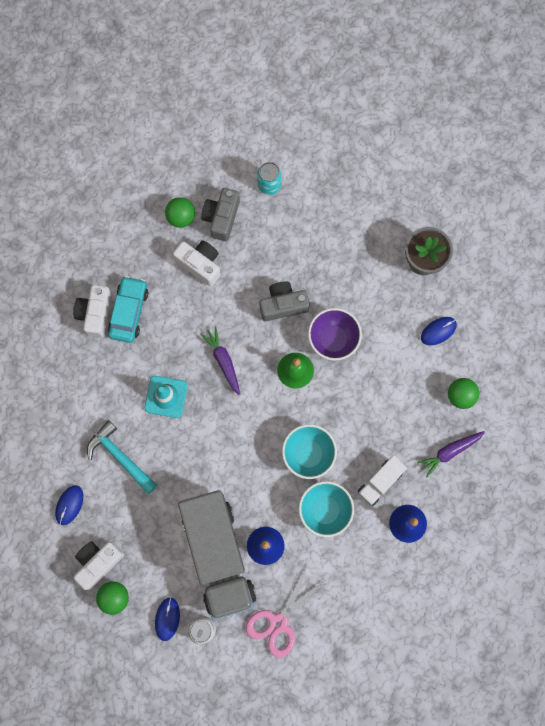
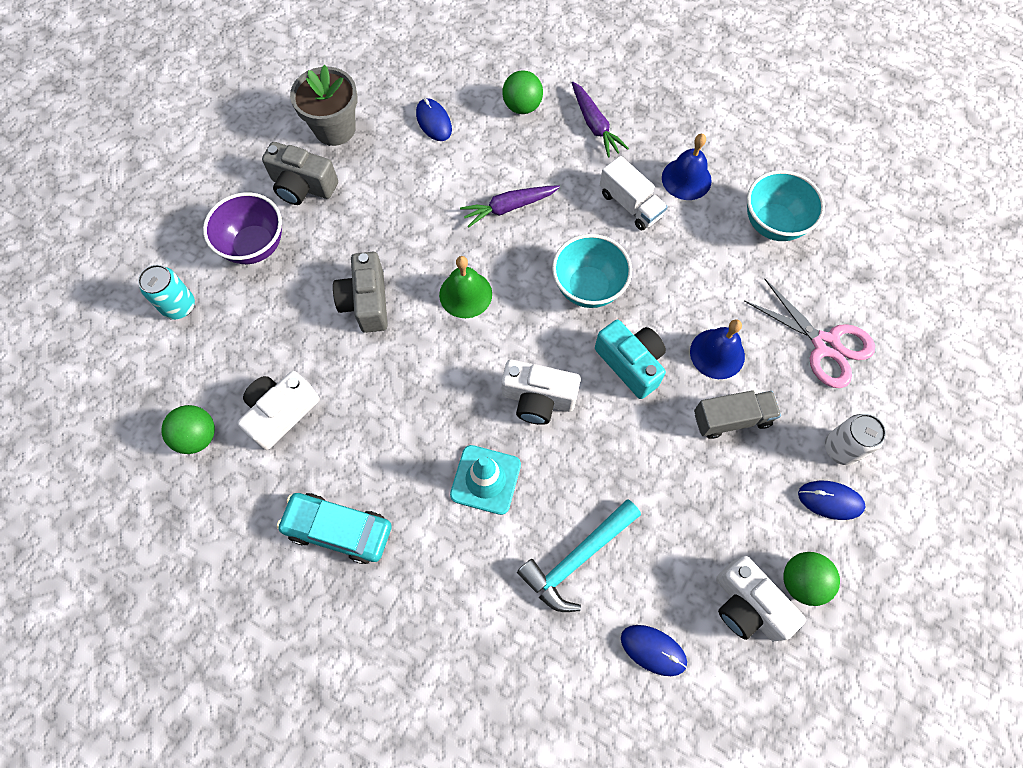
camera: 85 degrees left, 10 degrees down
(96, 314) = (332, 586): white camera -> white camera (538, 399)
(218, 555) = (731, 419): grey truck -> grey truck, size x0.44
(221, 218) = (213, 376): grey camera -> grey camera (303, 186)
(223, 361) = (440, 390): purple carrot -> purple carrot (509, 207)
(253, 486) = (630, 363): none -> turquoise camera
(325, 510) = (667, 274): turquoise bowl -> turquoise bowl (773, 224)
(333, 339) = (427, 243): purple bowl -> purple bowl (255, 246)

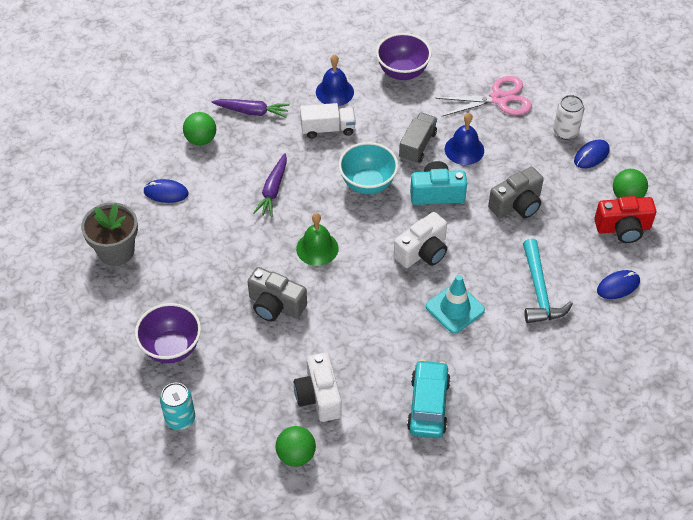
camera: 55 degrees left, 15 degrees down
(303, 186) = (147, 294): grey camera -> grey camera (517, 205)
(338, 529) = (428, 405): turquoise car -> turquoise car turned 135 degrees clockwise
(731, 419) = (510, 168): grey truck -> grey truck (417, 145)
(747, 605) = (623, 228): white camera -> red camera
(773, 224) = (402, 72): turquoise bowl -> purple bowl

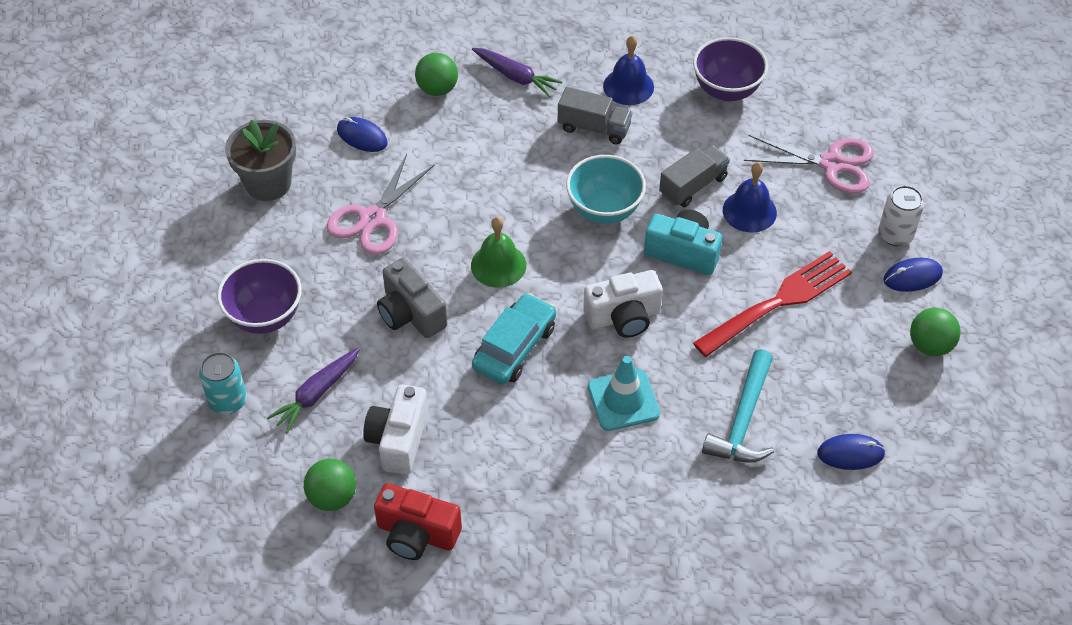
camera: 25 degrees right, 0 degrees up
(209, 249) = (373, 219): none -> pink scissors
(273, 190) = (486, 177): purple carrot -> purple carrot (317, 394)
(328, 129) = (594, 128): white truck -> grey truck
(428, 405) = (522, 503): turquoise car -> turquoise car (514, 347)
(517, 205) = (777, 303): grey camera -> red fork
(623, 228) = (900, 384): red camera -> red camera (416, 534)

